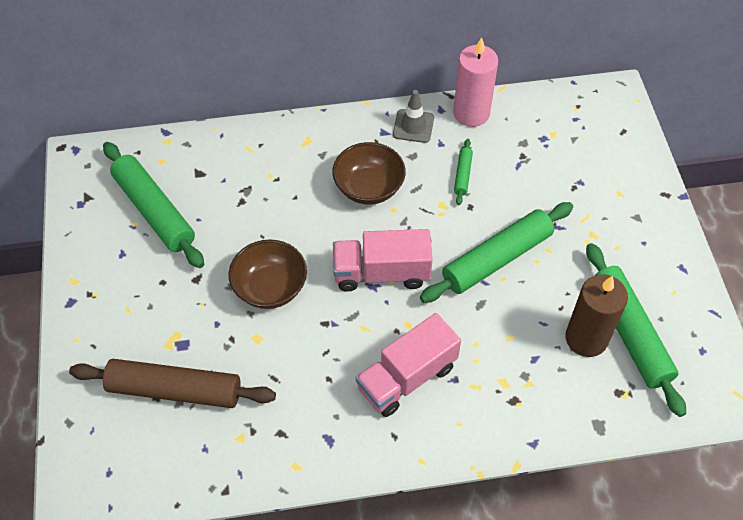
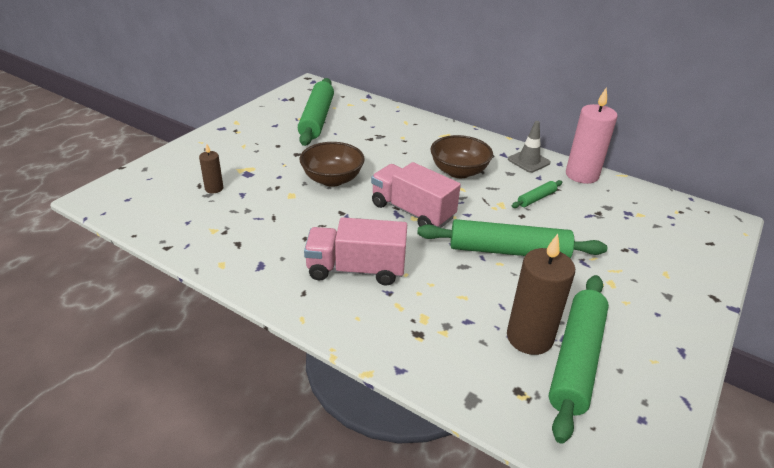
camera: 40 degrees right, 20 degrees down
(175, 390) = (214, 188): brown rolling pin -> brown candle

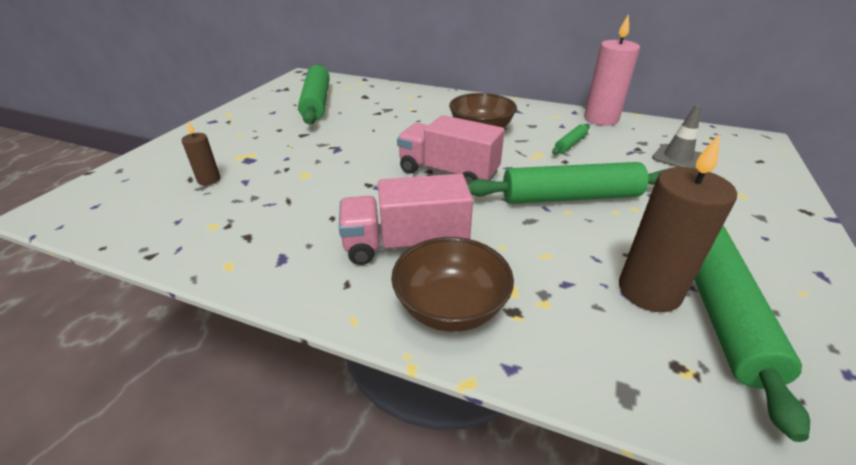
camera: 10 degrees left, 0 degrees up
(332, 179) = (348, 153): brown bowl -> brown bowl (450, 307)
(528, 161) = (544, 113): grey traffic cone -> grey traffic cone (677, 158)

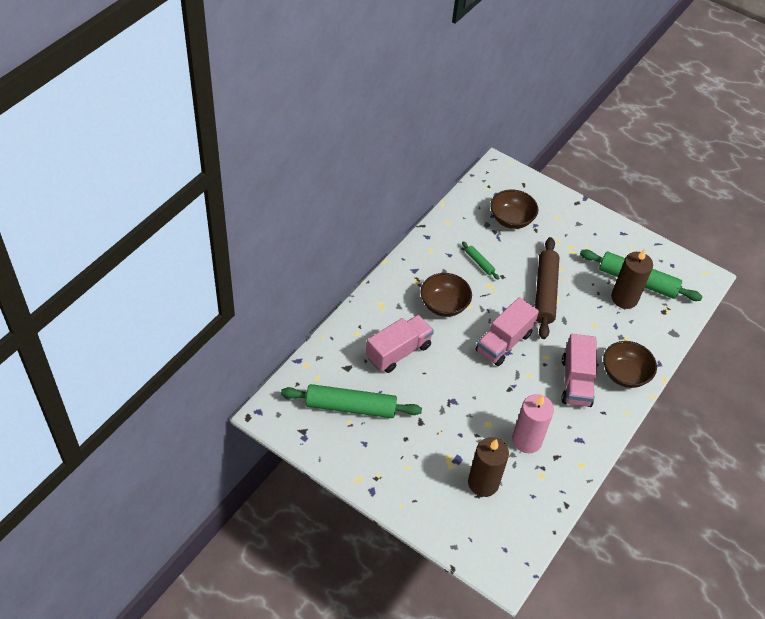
camera: 80 degrees left, 15 degrees up
(209, 180) = (483, 483): brown candle -> brown candle, size x1.95
(396, 115) = (398, 352): none -> pink truck
(570, 197) = (545, 292): green rolling pin -> brown rolling pin
(601, 119) = (444, 227): pink candle -> pink candle (527, 440)
(677, 158) = (511, 219): grey traffic cone -> brown bowl

